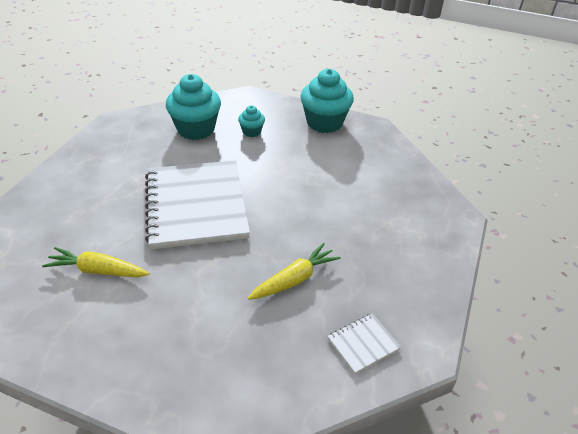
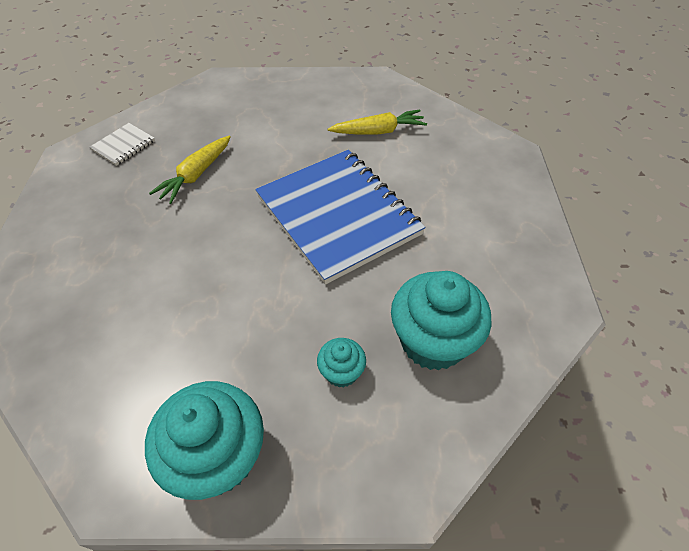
camera: 160 degrees right, 10 degrees up
(196, 206) = (338, 215): white notebook -> blue notebook

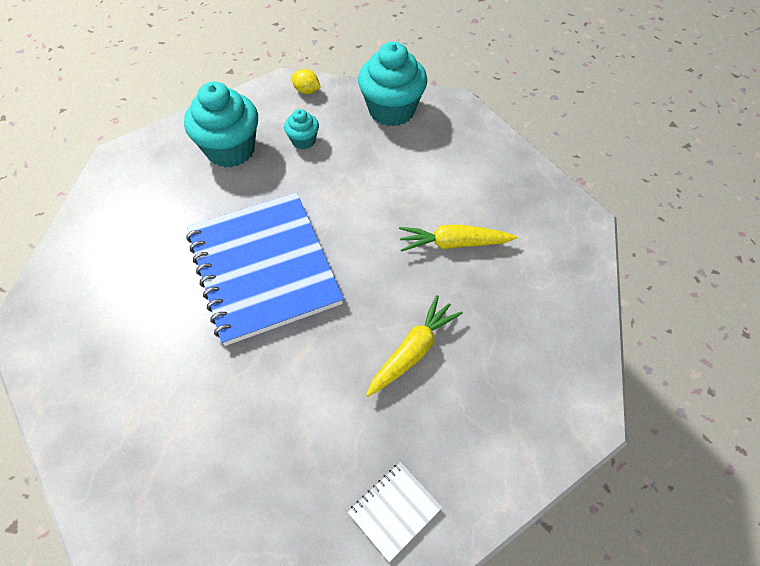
camera: 170 degrees left, 5 degrees up
(123, 145) = (514, 423): white notebook -> white notebook (394, 510)
(365, 477) = (306, 91): none -> yellow lemon
(378, 131) = (166, 391): yellow carrot -> yellow carrot (453, 243)

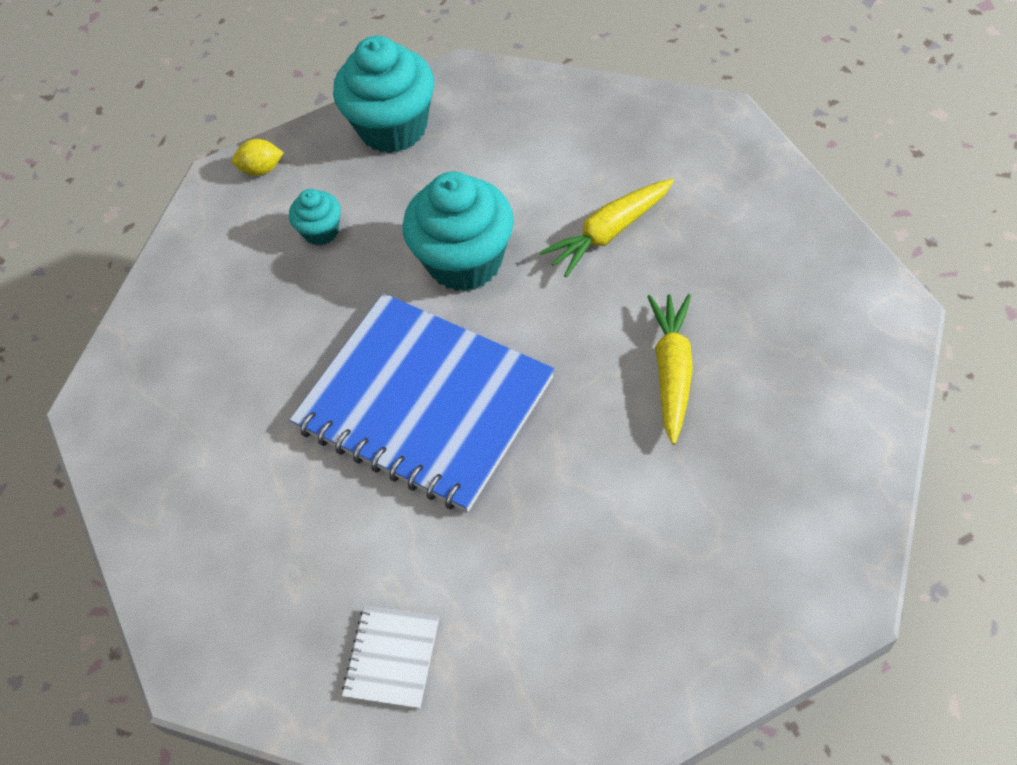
camera: 30 degrees left, 0 degrees up
(230, 150) = (238, 301): turquoise cupcake -> turquoise cupcake (465, 261)
(394, 510) = (797, 529): white notebook -> white notebook (392, 657)

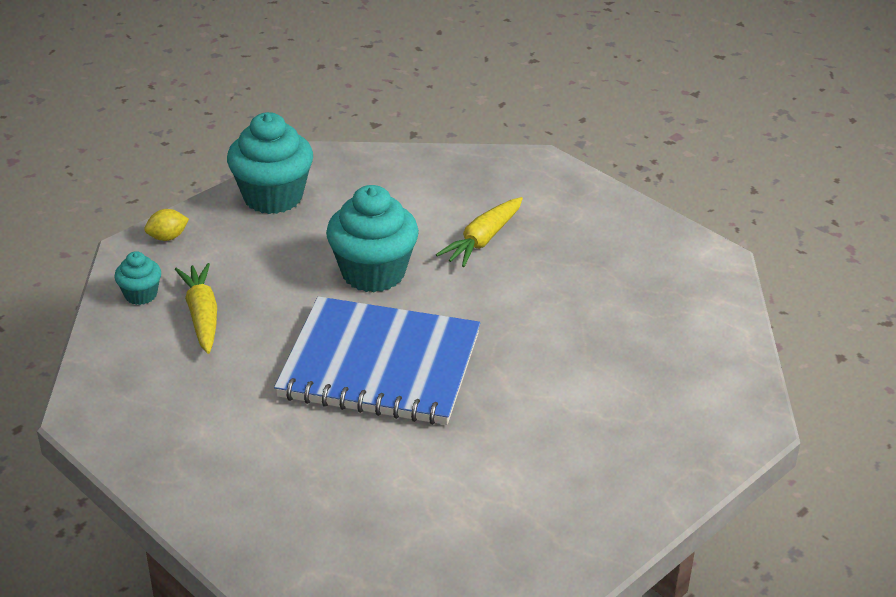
camera: 25 degrees left, 20 degrees down
(321, 231) = (240, 270): turquoise cupcake -> turquoise cupcake (141, 295)
(392, 657) = (425, 525): white notebook -> none
(672, 371) = (569, 315): yellow carrot -> yellow carrot (202, 316)

